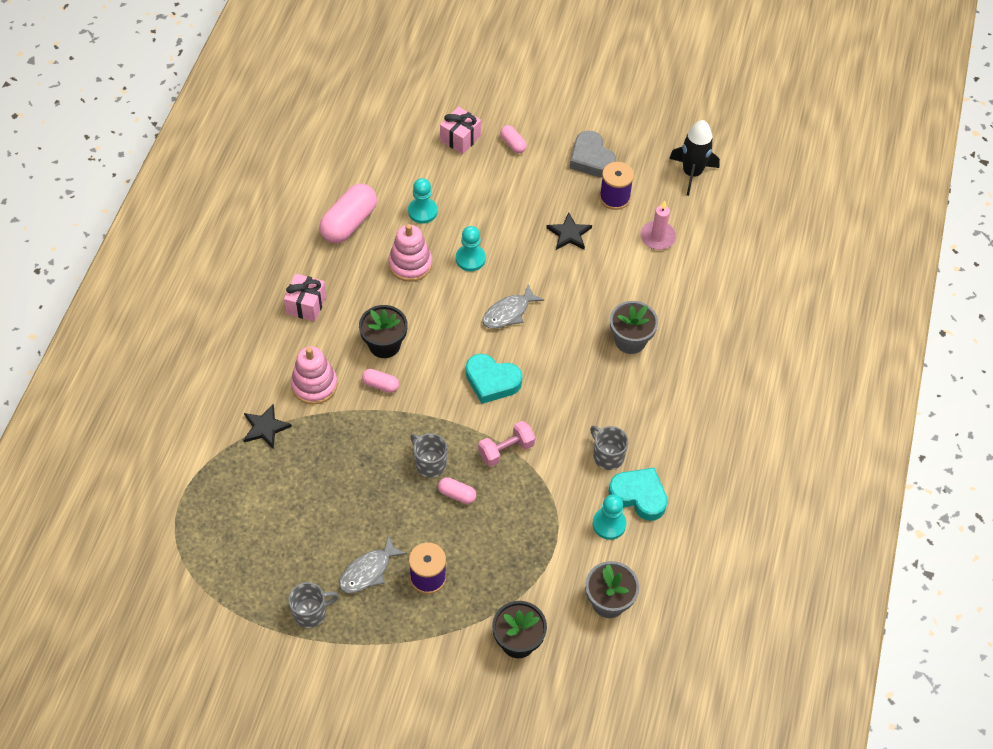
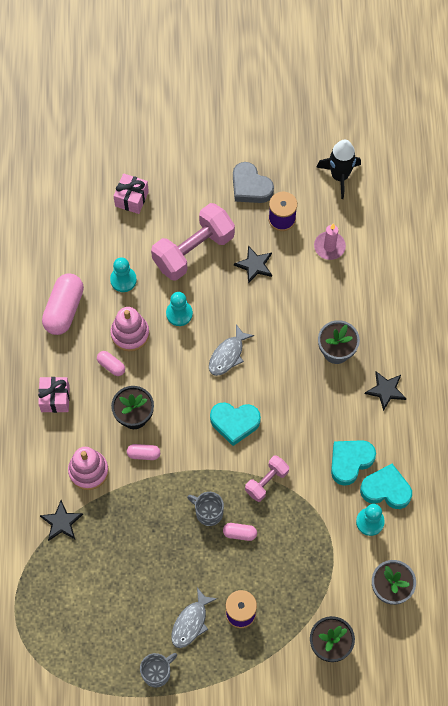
camera: 15 degrees left, 10 degrees up
(508, 203) = (193, 250): none -> pink dumbbell
(513, 144) = (179, 191): pink capsule -> pink capsule (111, 366)
(607, 456) = (350, 462): grey mug -> turquoise heart
(672, 394) = (386, 390): none -> black star

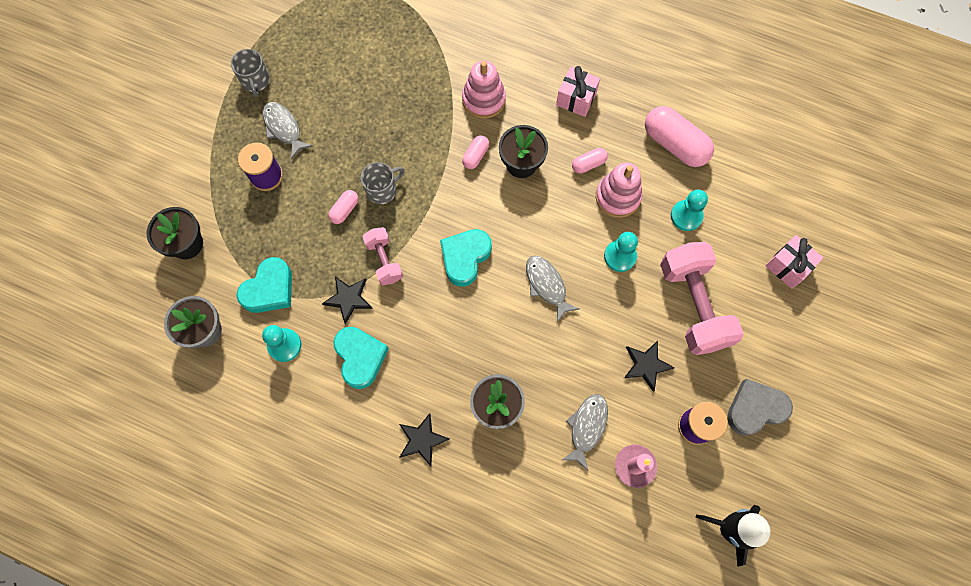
camera: 115 degrees right, 5 degrees up
(61, 522) = (444, 57): black star -> black star (348, 299)
(319, 287) = (587, 427): none -> grey fish
(386, 489) = (309, 380): turquoise heart -> turquoise heart (269, 289)

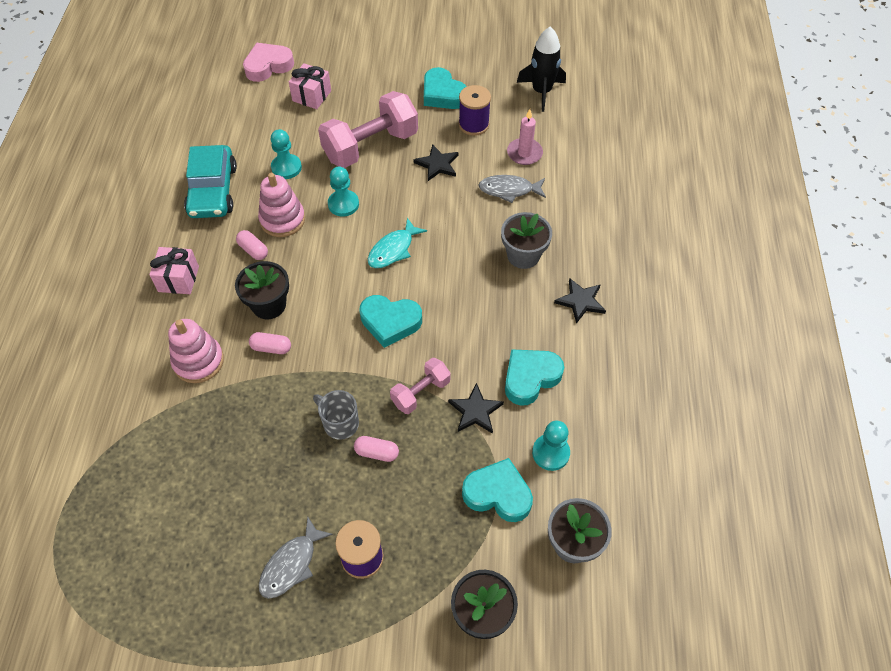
camera: 110 degrees left, 15 degrees down
(256, 81) = (230, 631): grey mug -> none
(547, 285) = (393, 250): grey fish -> turquoise fish
(674, 144) = (213, 191): pink capsule -> turquoise car
(755, 409) = (443, 94): grey heart -> turquoise heart
(849, 233) = (268, 66): none -> pink heart

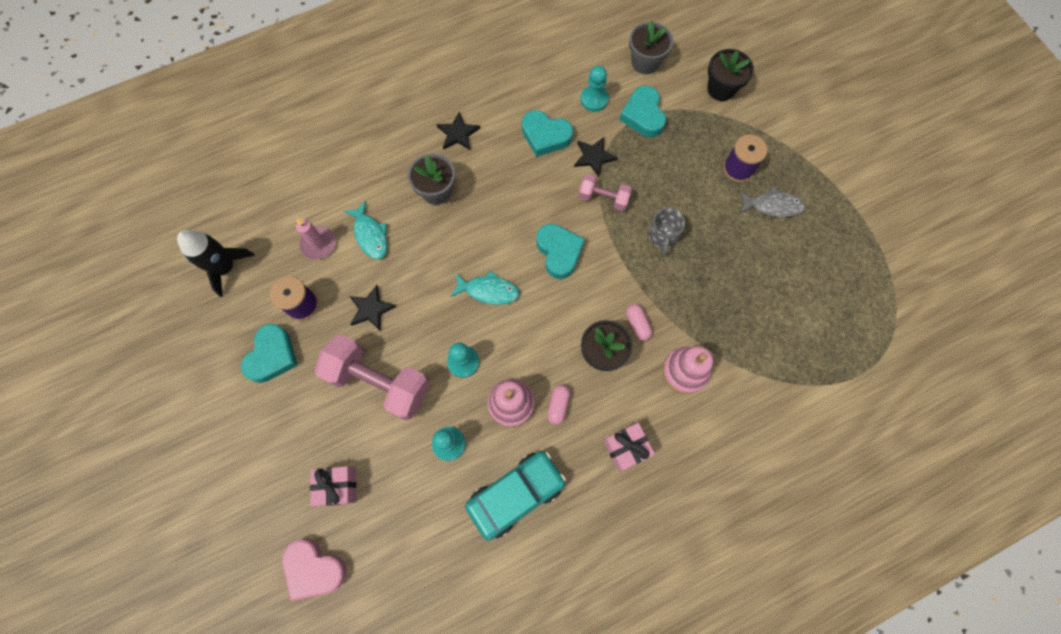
camera: 120 degrees left, 15 degrees up
(377, 452) = (666, 200): pink capsule -> none
(509, 190) = (370, 235): grey fish -> turquoise fish

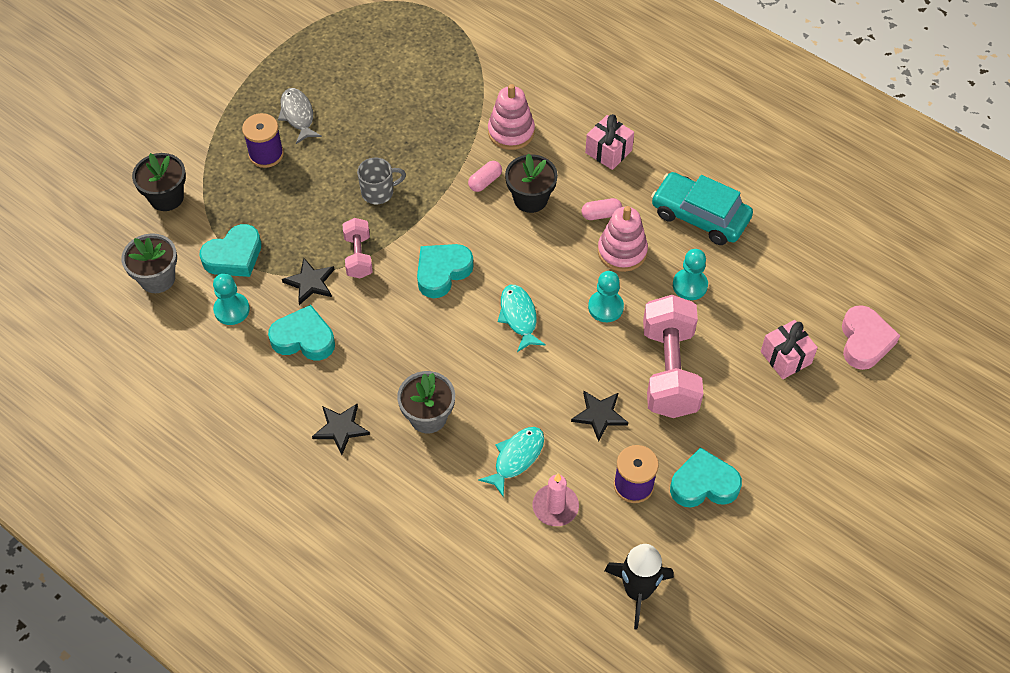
camera: 115 degrees left, 15 degrees down
(545, 136) = (304, 338): turquoise heart -> turquoise heart turned 75 degrees counterclockwise

